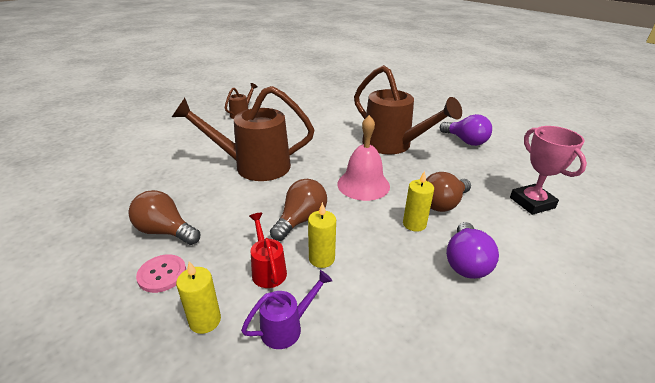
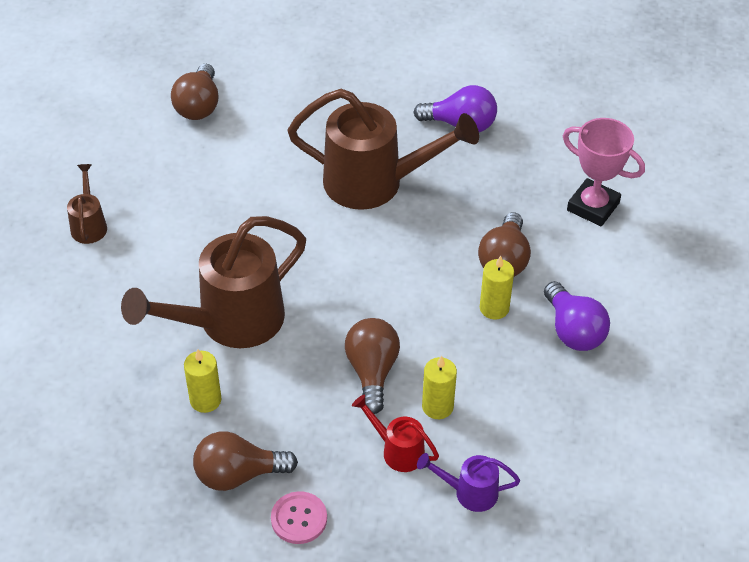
camera: 35 degrees left, 15 degrees up
(205, 320) = (393, 531): yellow candle -> yellow candle (205, 400)
(287, 327) = (469, 492): purple watering can -> purple watering can turned 105 degrees counterclockwise
(335, 97) = (198, 106): none -> brown light bulb
(363, 184) = (395, 278): pink bell -> none

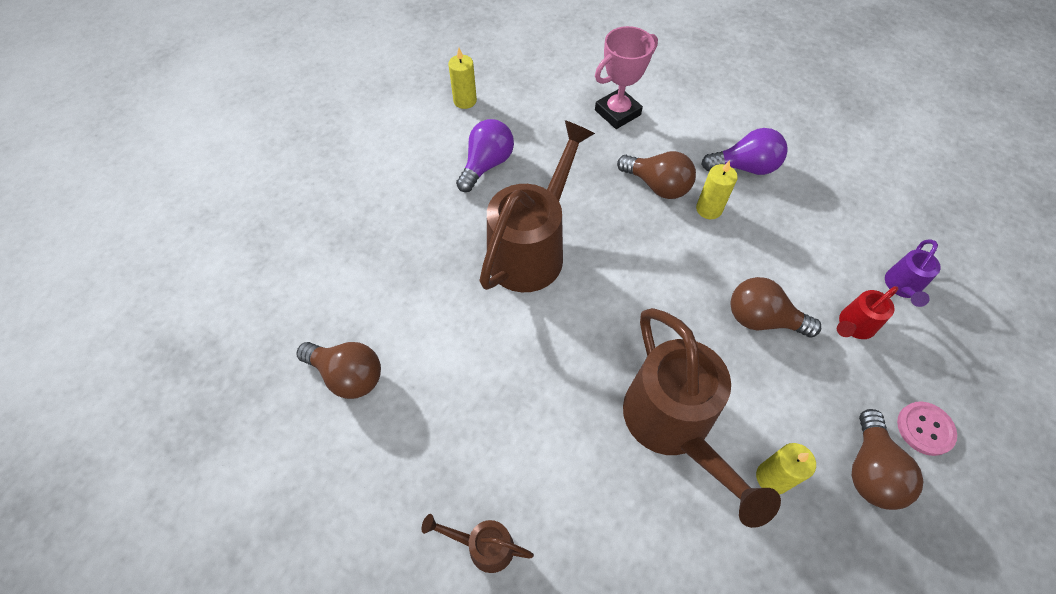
camera: 70 degrees left, 10 degrees up
(437, 407) = (809, 282): yellow candle -> yellow candle (465, 101)

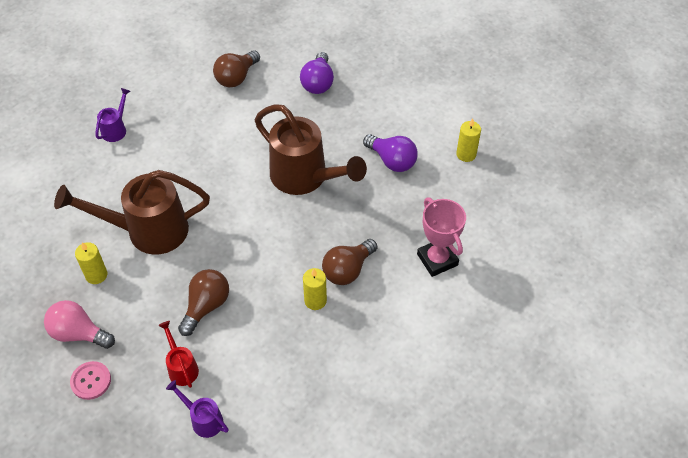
camera: 100 degrees right, 5 degrees down
(484, 546) = (116, 129): brown watering can -> purple watering can
(745, 167) = (355, 342): purple light bulb -> purple light bulb (318, 83)
(870, 470) = (78, 333): brown light bulb -> pink light bulb

